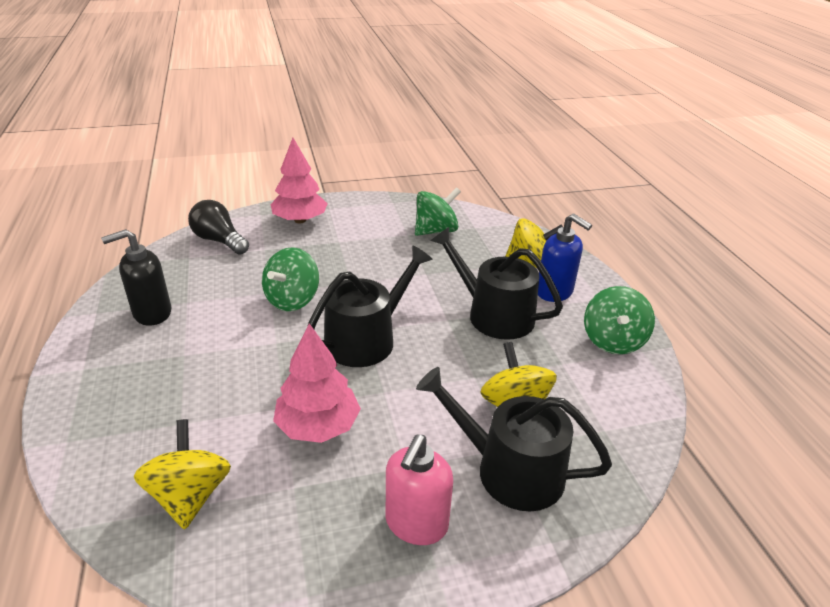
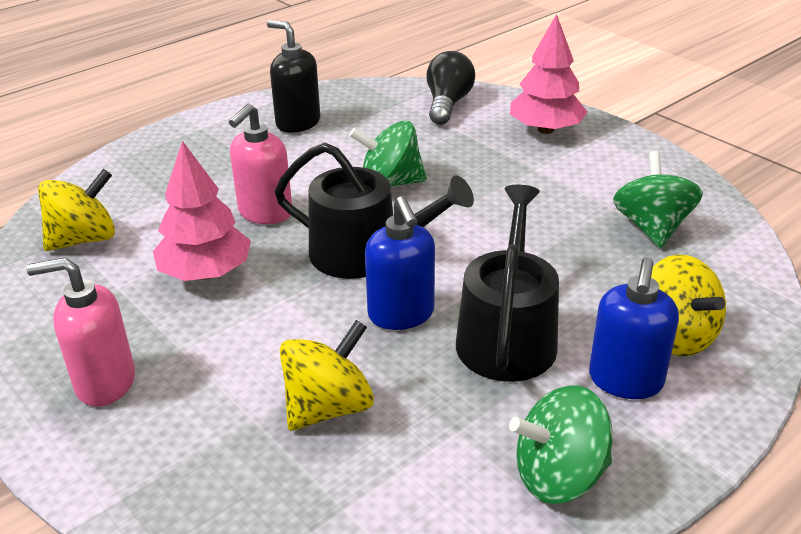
camera: 65 degrees right, 0 degrees up
(266, 370) = (265, 213): none -> pink soap dispenser
(436, 231) = (652, 227): green spinning top -> green spinning top turned 120 degrees counterclockwise
(444, 346) = (401, 314): none -> blue soap dispenser
(509, 470) = (216, 431): black watering can -> none

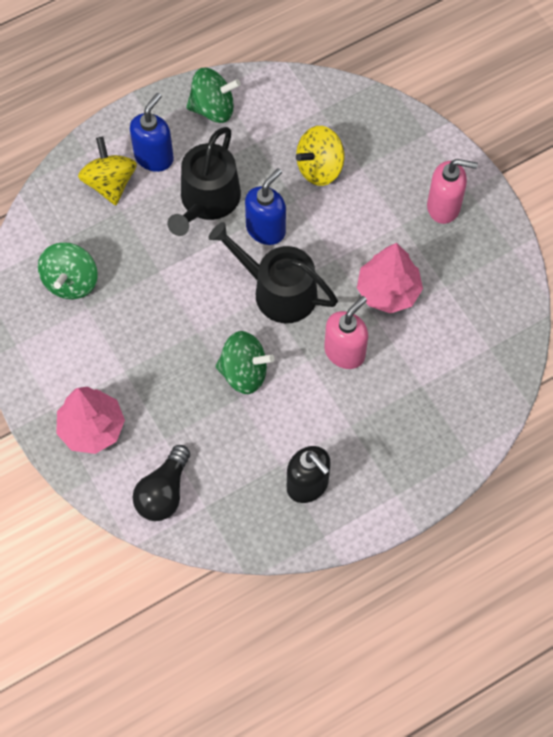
camera: 170 degrees left, 30 degrees up
(84, 239) = (477, 345): yellow spinning top -> none
(401, 314) = (266, 229): blue soap dispenser -> blue soap dispenser turned 45 degrees clockwise

